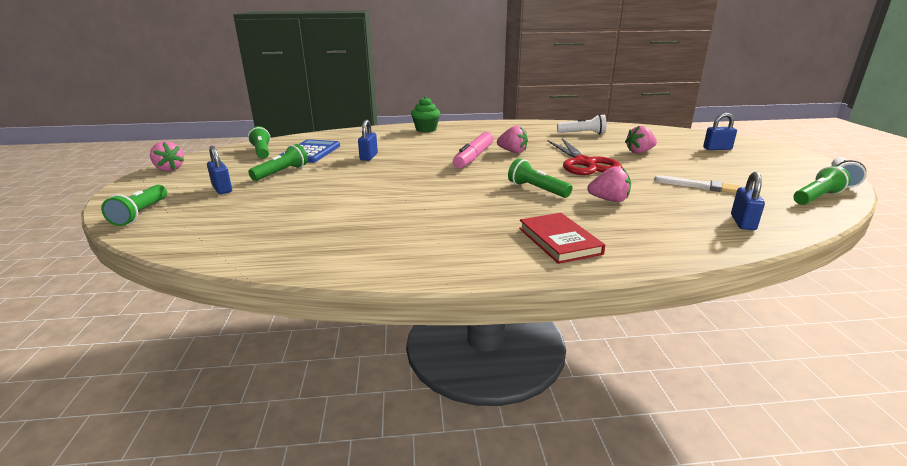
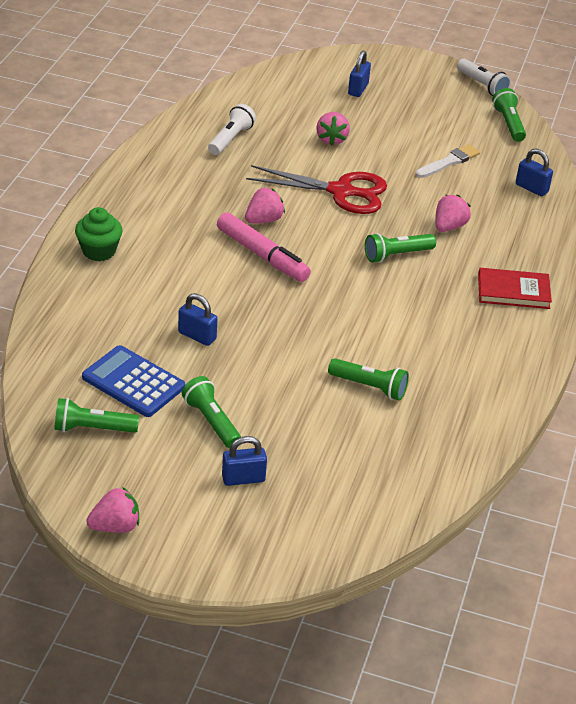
camera: 70 degrees left, 15 degrees up
(141, 213) = (290, 548): green flashlight -> green flashlight (369, 387)

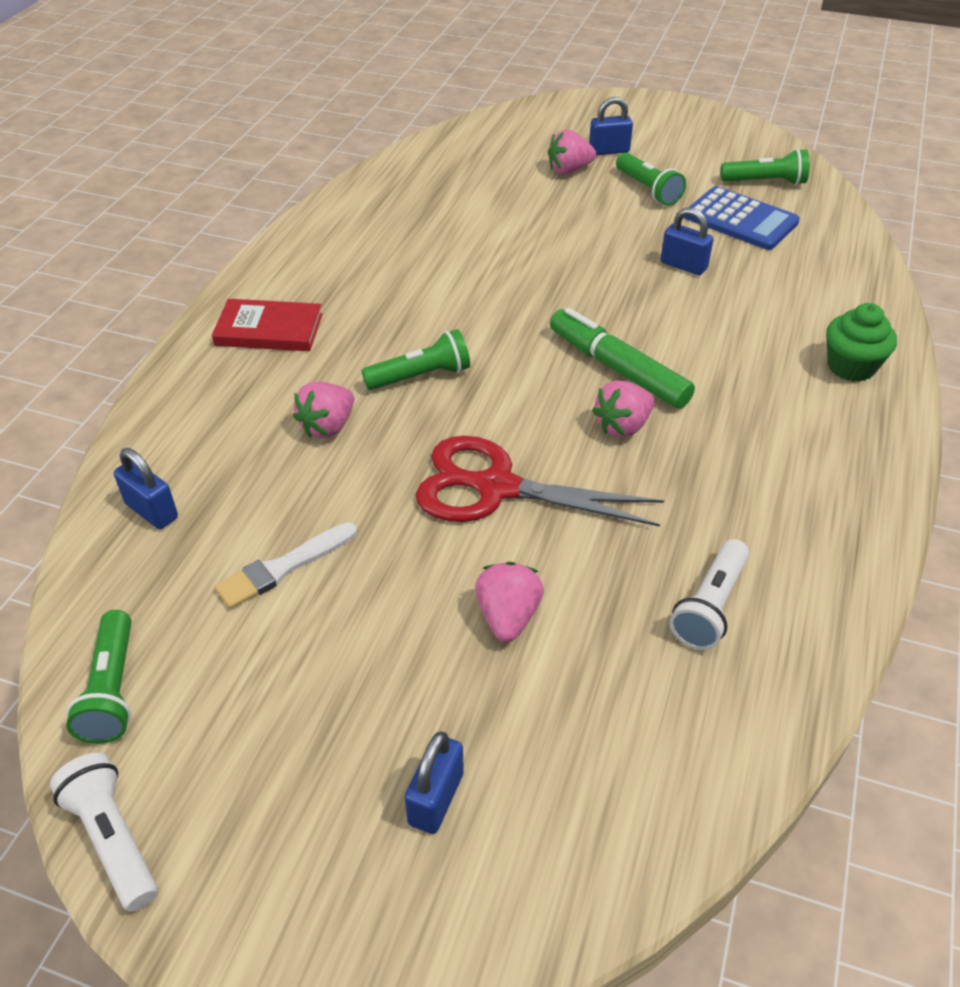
camera: 175 degrees left, 5 degrees up
(115, 526) = (714, 121): pink strawberry -> pink strawberry (569, 170)
(262, 255) = (617, 369): pink marker -> green marker
(369, 387) = (481, 222): green flashlight -> none

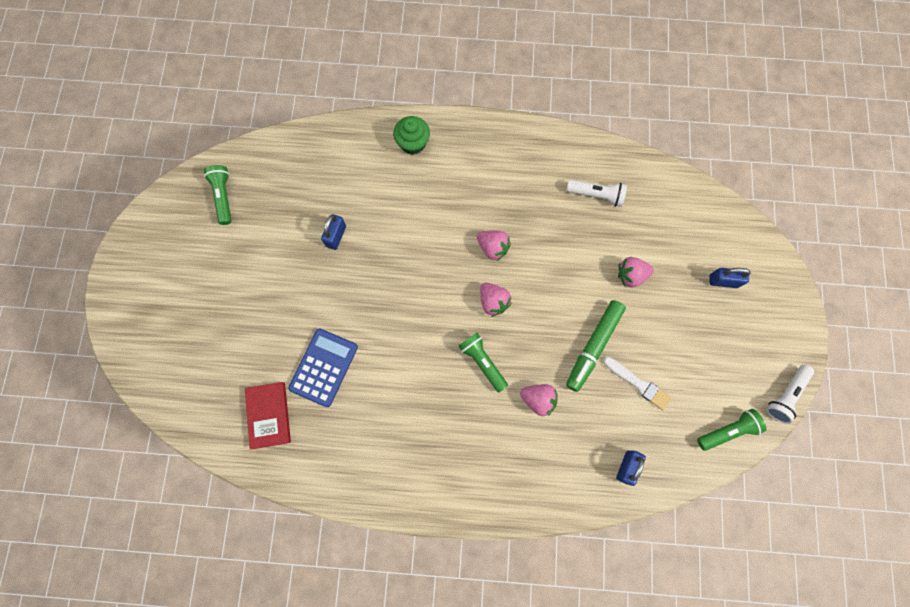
camera: 105 degrees left, 30 degrees up
(269, 330) = (465, 469): red book -> red book (269, 415)
(496, 487) = (555, 299): red scissors -> none
(569, 170) = (230, 327): pink strawberry -> pink strawberry (493, 302)
(609, 151) = (196, 304): blue padlock -> none
(617, 369) = (446, 258): green marker -> green marker (593, 346)
(648, 190) = (248, 270): green flashlight -> none
(740, 220) = (275, 208): blue calculator -> blue calculator (323, 367)

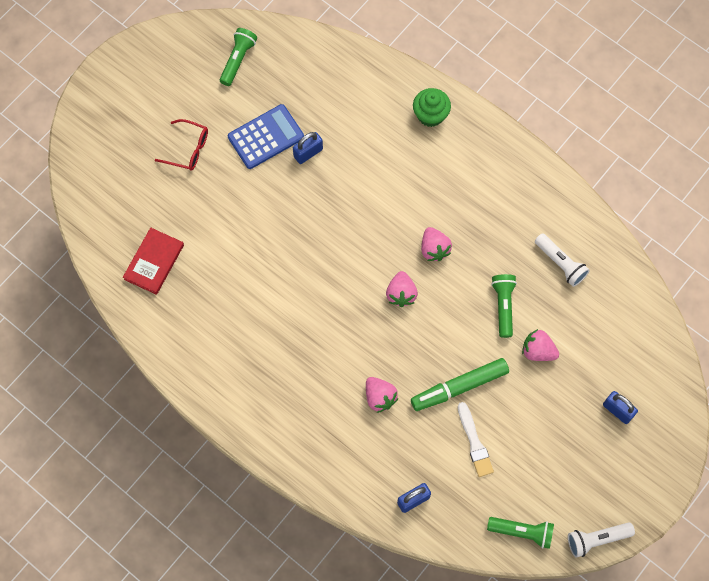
camera: 35 degrees right, 5 degrees down
(232, 298) = (188, 149): none -> red glasses
(323, 367) = (223, 253): blue calculator -> blue calculator (266, 137)
(482, 362) = (355, 336): green flashlight -> green flashlight (503, 306)

